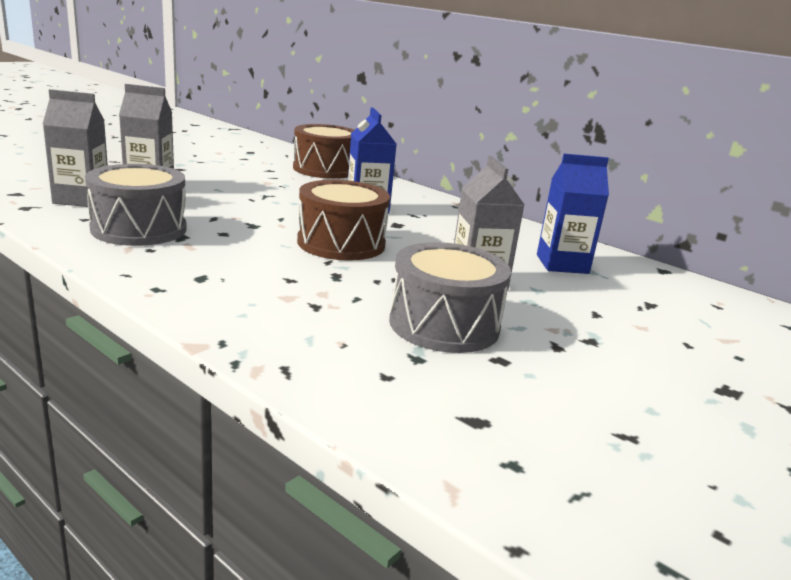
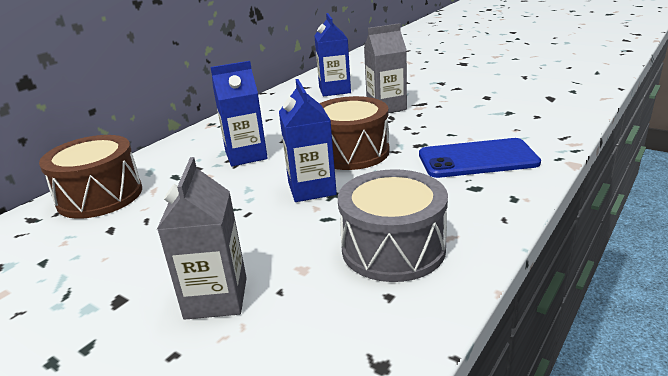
camera: 90 degrees left, 5 degrees up
(81, 199) = (317, 329): grey carton -> none
(267, 294) = (477, 159): none -> blue phone
(272, 220) = (312, 189): none -> blue carton
(444, 324) = (461, 110): grey drum -> none

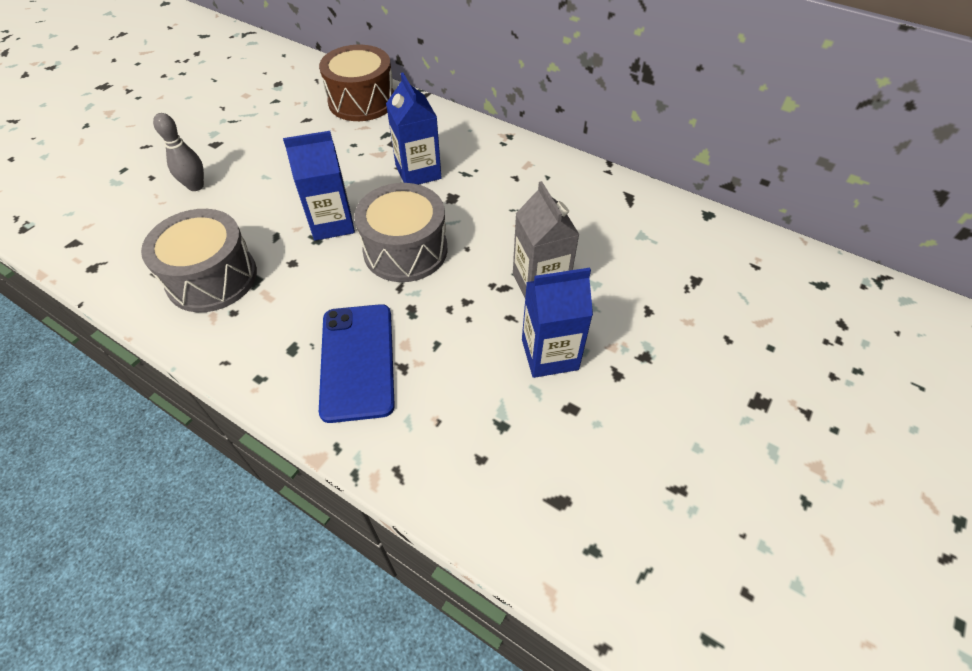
camera: 85 degrees right, 25 degrees up
(216, 298) = (196, 186): grey carton -> grey bowling pin
(334, 90) = (614, 230): blue carton -> blue carton (549, 354)
(351, 152) = (405, 250): brown drum -> grey drum

